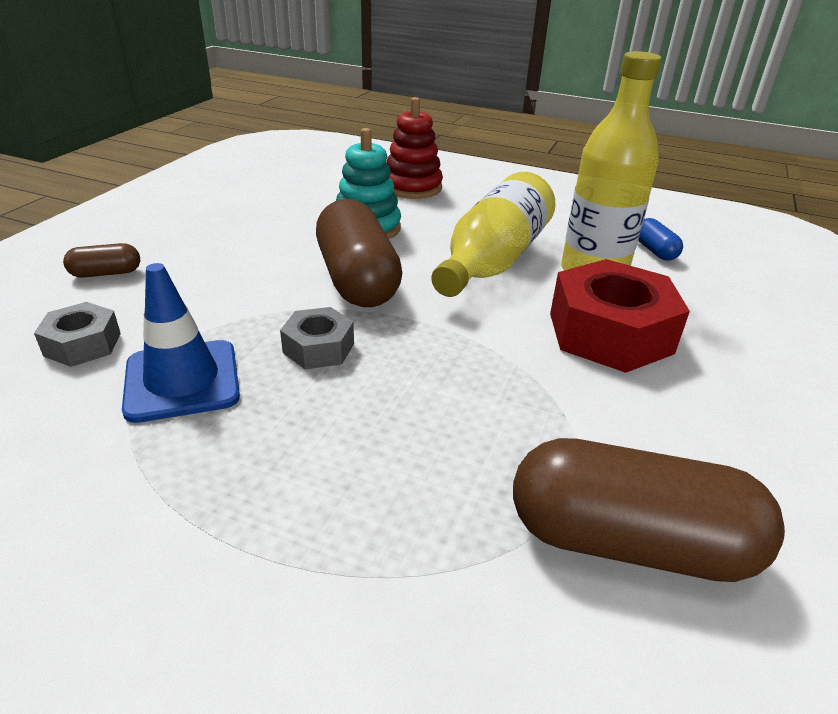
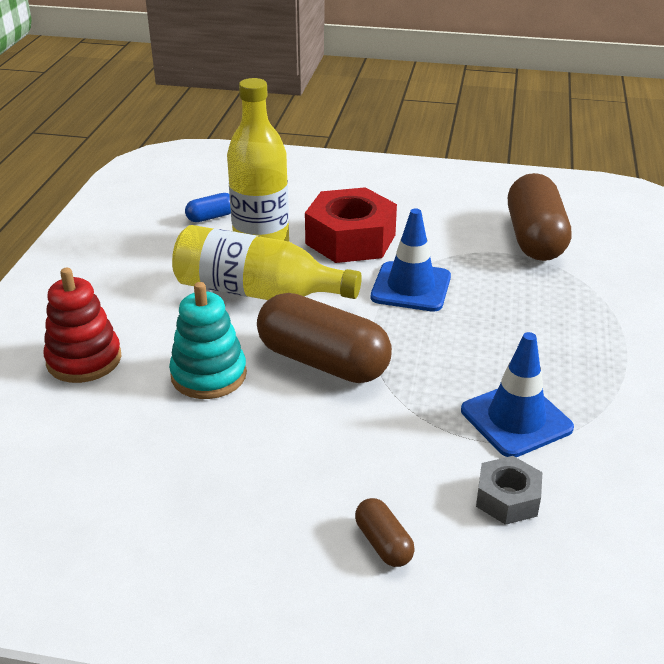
camera: 100 degrees left, 0 degrees up
(319, 348) = (437, 361): grey nut -> none
(357, 280) = (323, 362): brown capsule -> brown capsule turned 60 degrees clockwise
(483, 359) = (411, 287): none -> blue traffic cone

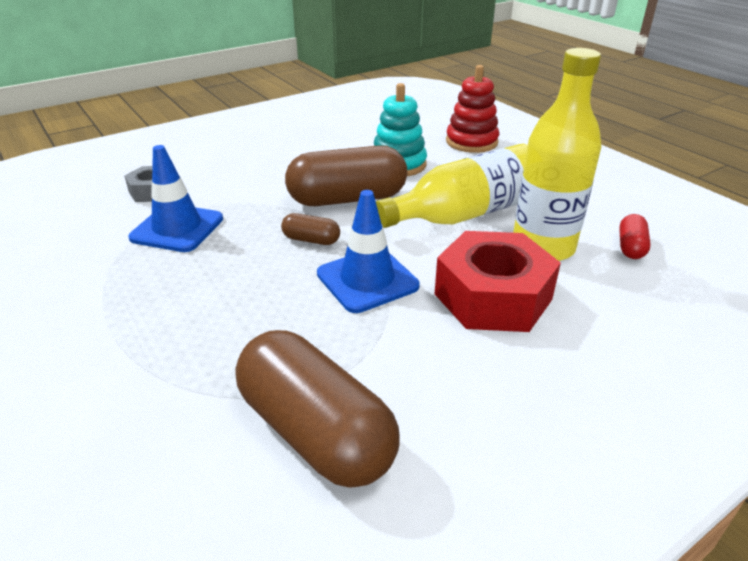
camera: 135 degrees right, 0 degrees up
(211, 217) = (630, 247): blue capsule -> red capsule
(383, 543) = (206, 153): brown capsule -> brown capsule (311, 240)

